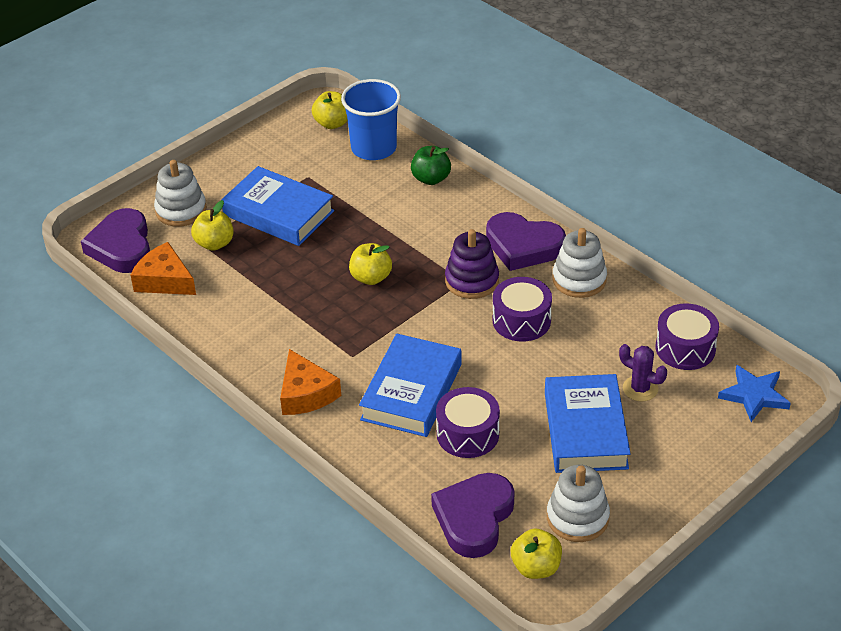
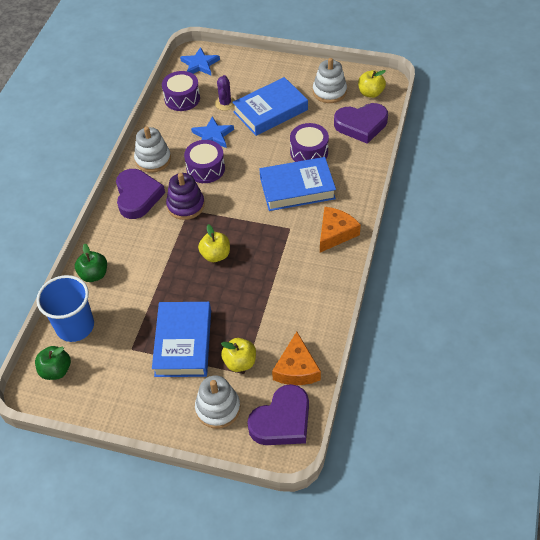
camera: 120 degrees left, 10 degrees up
(332, 123) = (56, 370): yellow apple -> green apple
(580, 350) = (213, 135): none -> blue star

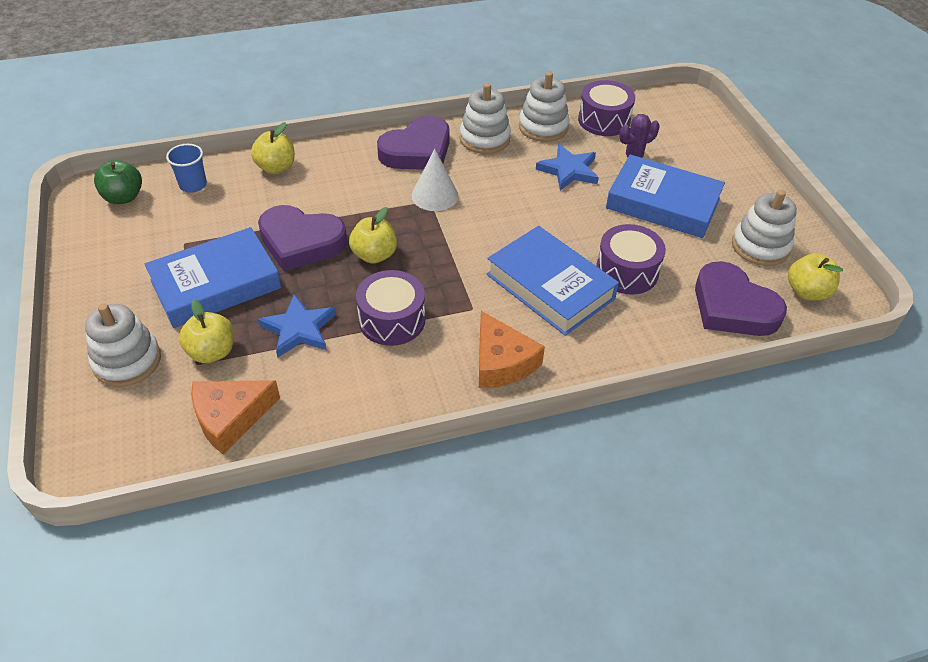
camera: 55 degrees right, 5 degrees down
(75, 326) = (193, 185): blue cup -> blue cup, size x0.54
(94, 274) = (276, 167): green apple -> yellow apple
(165, 128) = (543, 127): none -> white stacking toy
(186, 205) = (435, 195): purple stacking toy -> white cone
(200, 64) = (675, 111): blue star -> blue star (299, 329)
(205, 169) = (508, 187): purple drum -> purple drum (392, 320)
(282, 420) = (133, 438): purple heart -> purple heart (301, 242)
(335, 233) = (502, 362): orange cheese -> orange cheese turned 60 degrees clockwise

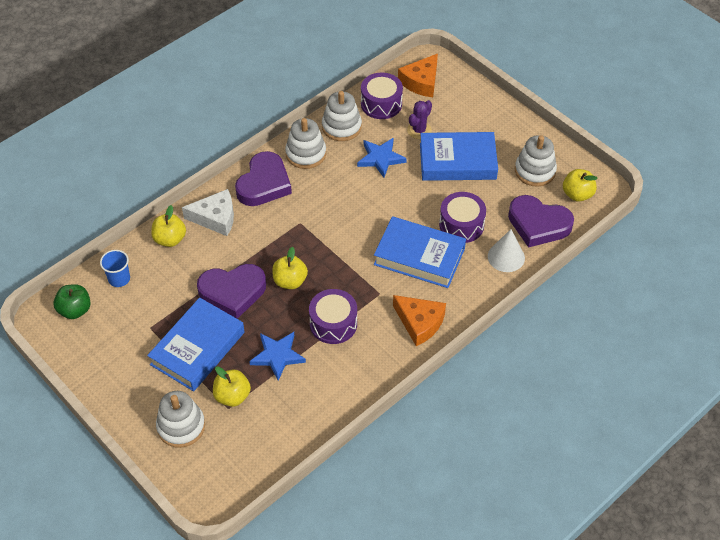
camera: 25 degrees left, 5 degrees up
(230, 418) = (277, 432): orange cheese -> orange cheese (421, 82)
(340, 164) = (215, 218): none -> white cheese
(435, 195) = (300, 217): white cone -> white cone (506, 257)

